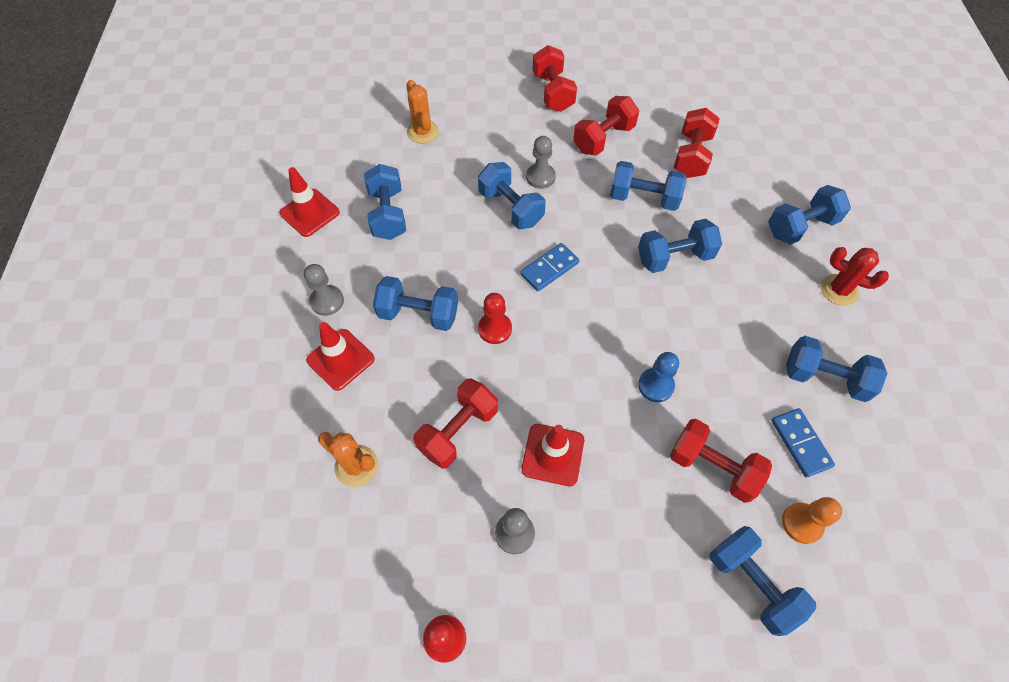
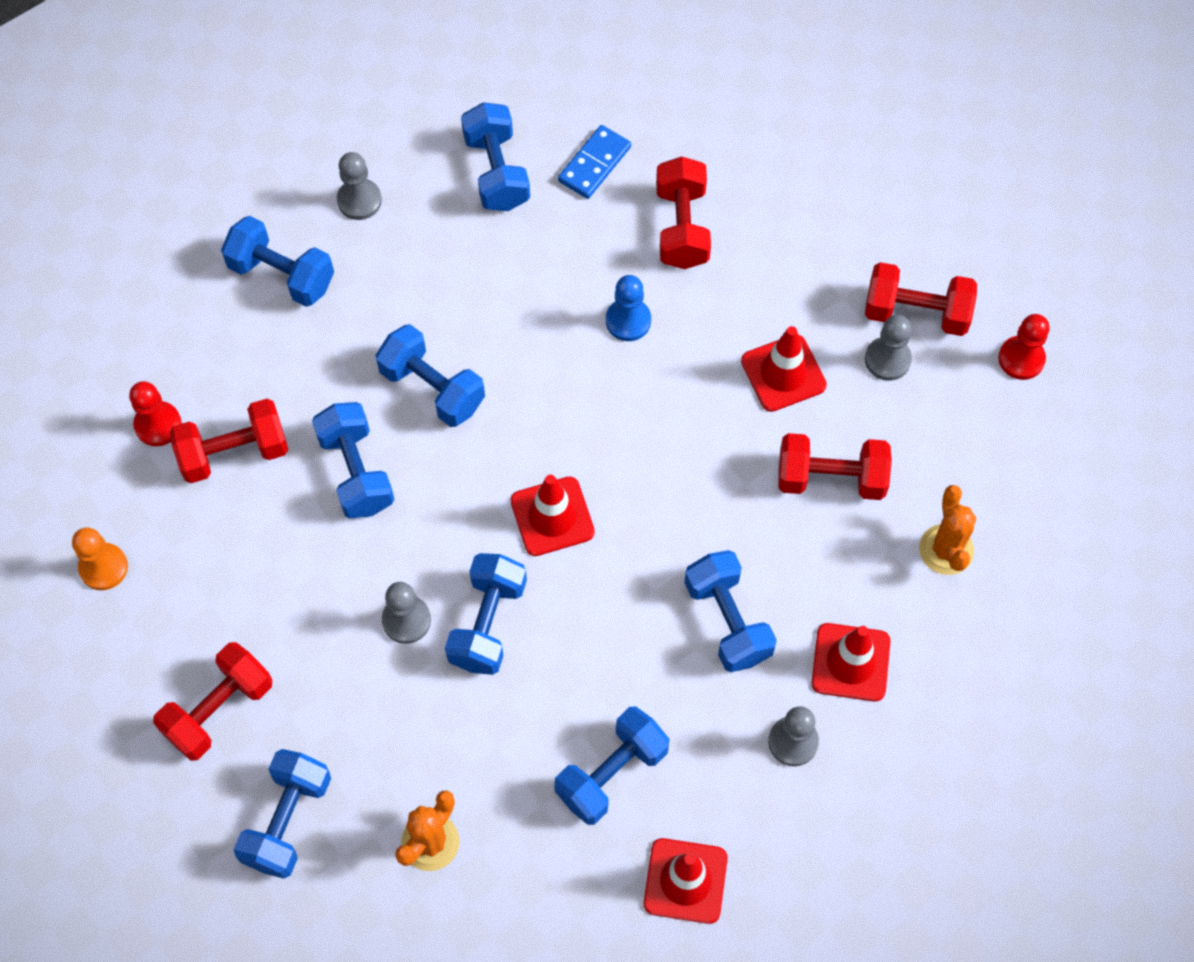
camera: 125 degrees left, 5 degrees up
(495, 329) = (682, 523): red pawn -> red pawn (158, 425)
(549, 268) = (552, 516): blue domino -> red traffic cone
(603, 139) = (274, 582): red dumbbell -> red dumbbell (916, 312)
(751, 583) = (771, 148): blue dumbbell -> blue dumbbell (287, 821)
(802, 523) = (681, 132): orange pawn -> orange pawn (103, 567)
(839, 290) = (359, 200): red cactus -> grey pawn

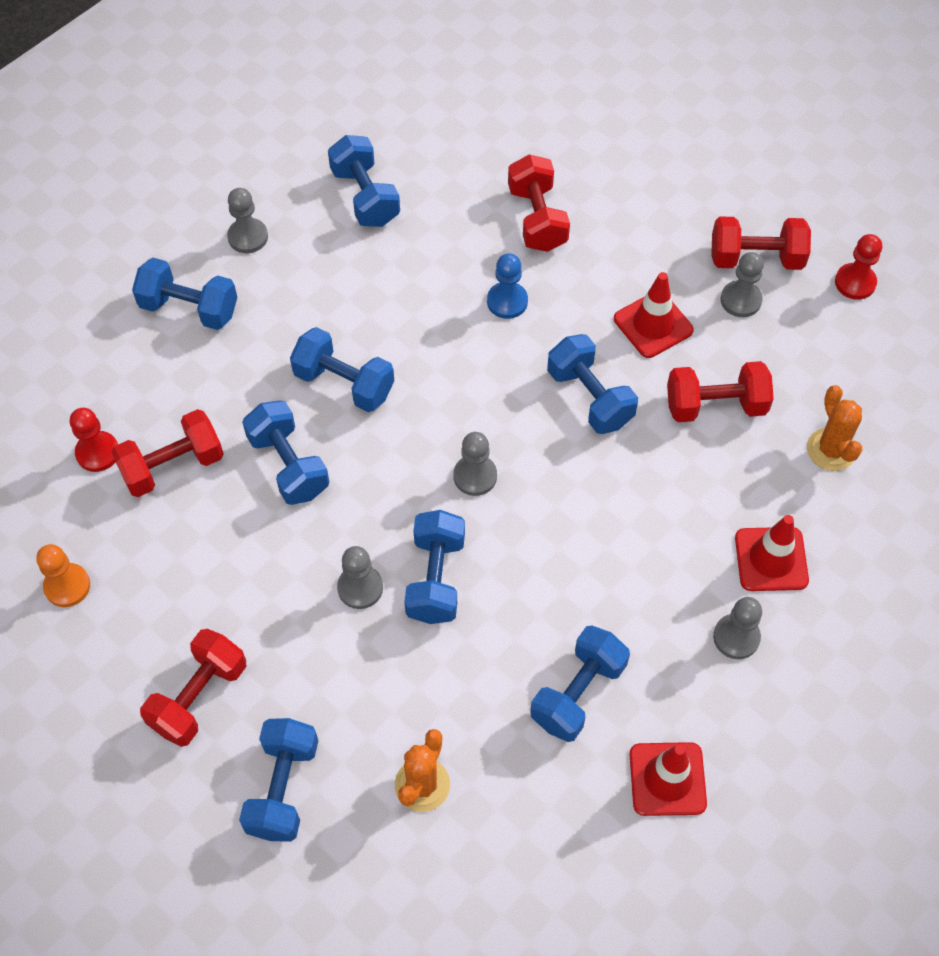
camera: 10 degrees left, 5 degrees down
(552, 516) = (475, 476): red traffic cone -> grey pawn
(594, 164) = (450, 179): blue domino -> none
(728, 621) = (653, 541): blue dumbbell -> blue dumbbell (590, 397)

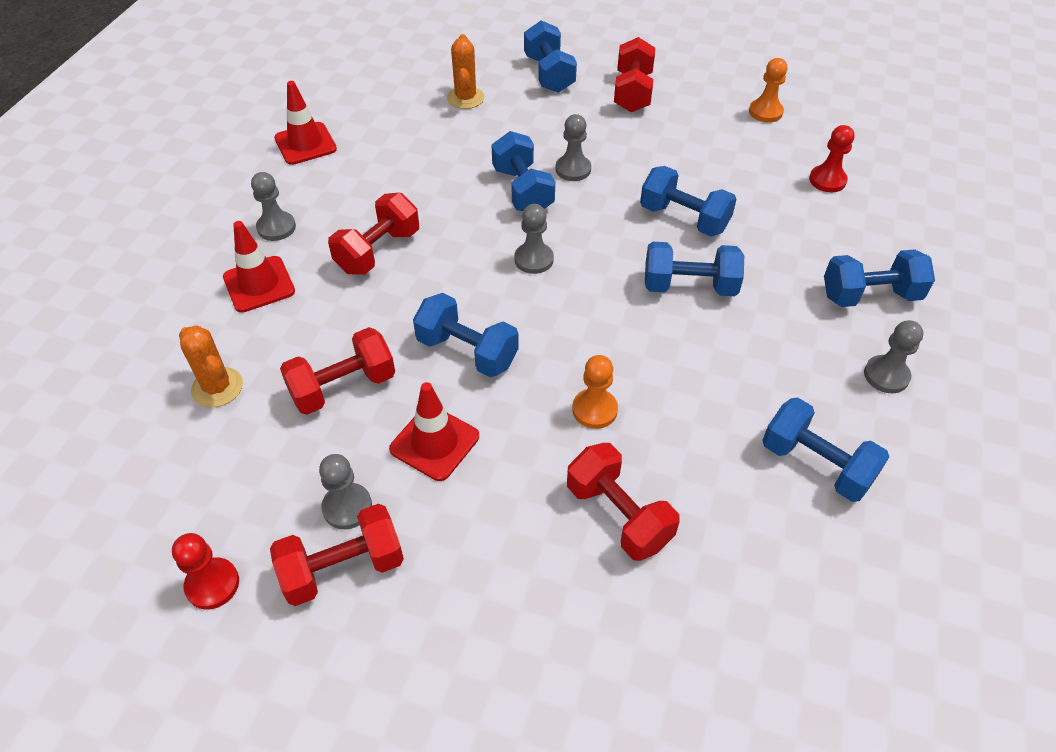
camera: 155 degrees right, 10 degrees down
(172, 466) = (767, 190): red dumbbell -> red dumbbell (378, 251)
(507, 301) = (594, 410): blue pawn -> orange pawn
(578, 693) = (385, 164): blue dumbbell -> none

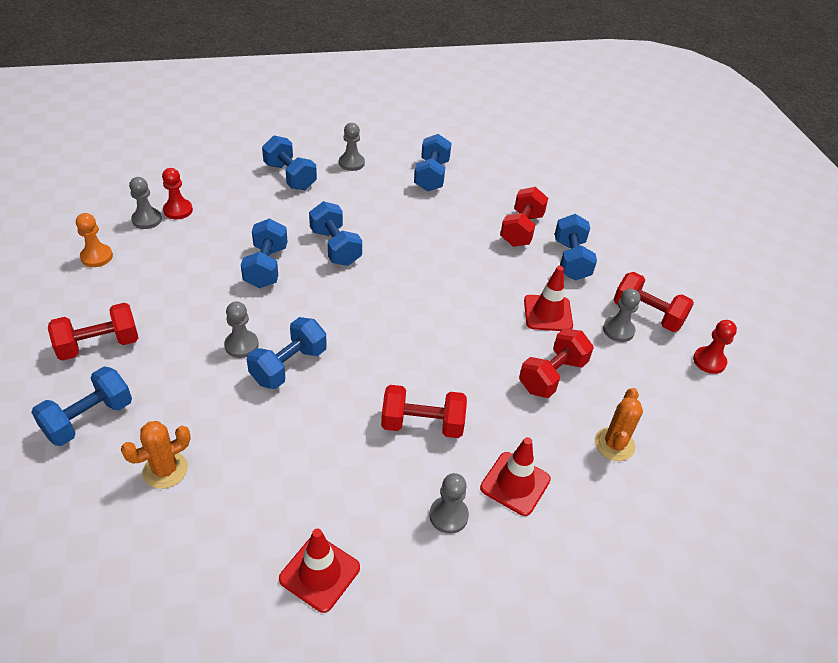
camera: 125 degrees left, 5 degrees down
(343, 387) = (552, 375): red dumbbell -> red dumbbell turned 75 degrees counterclockwise
(467, 351) = (473, 328): blue dumbbell -> blue dumbbell (571, 260)
(533, 259) = (364, 329): grey pawn -> grey pawn (147, 219)
(594, 410) = (466, 258): orange pawn -> none

